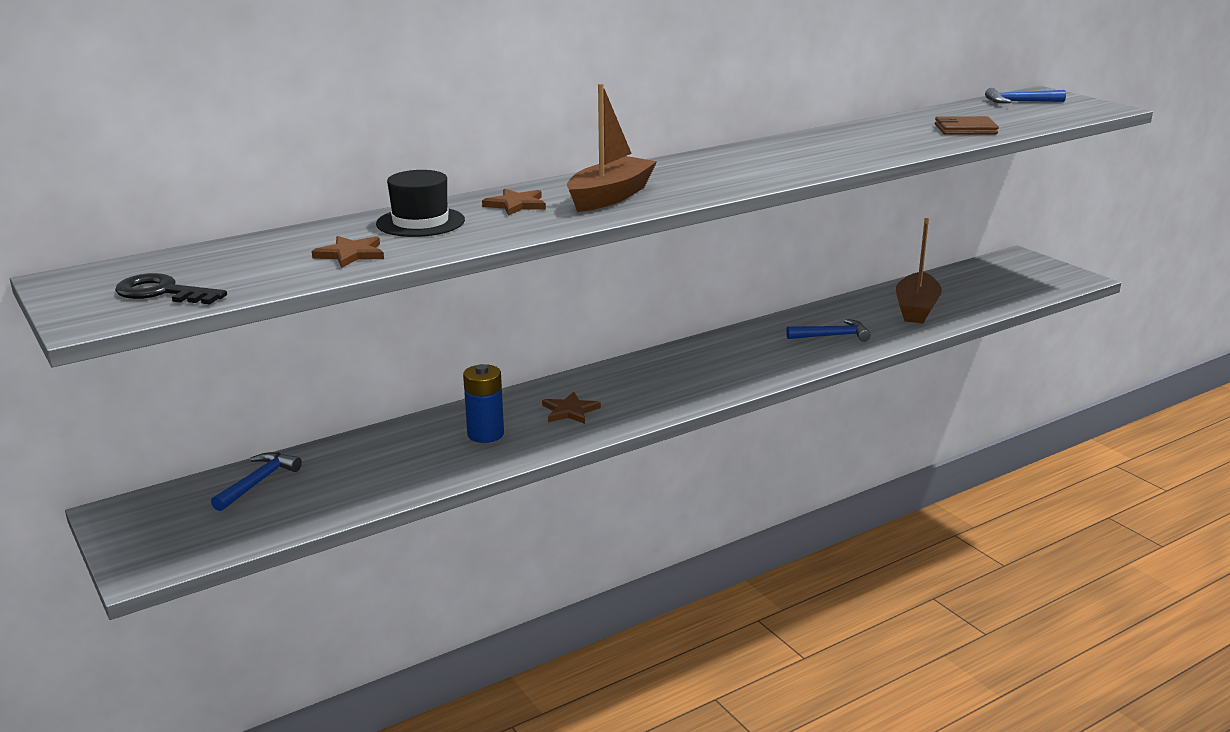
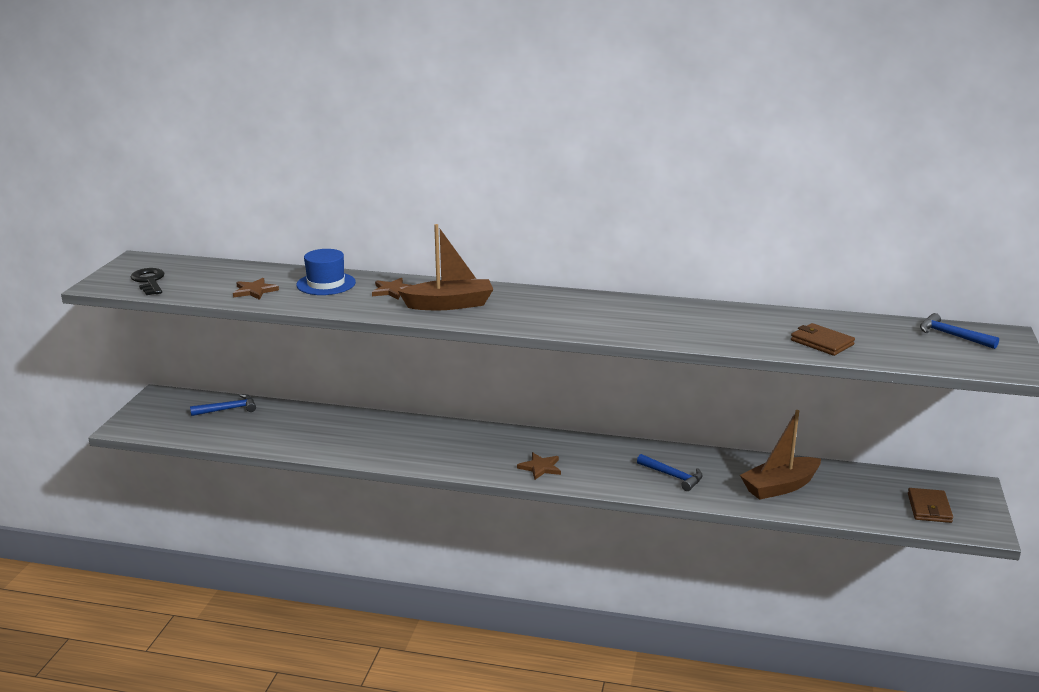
camera: 45 degrees right, 0 degrees up
(420, 222) = (326, 284): black hat -> blue hat
(485, 434) = (359, 436): blue battery -> none
(570, 411) = (423, 445): brown star -> brown star (540, 467)
(1026, 280) = (929, 508): none -> brown wallet

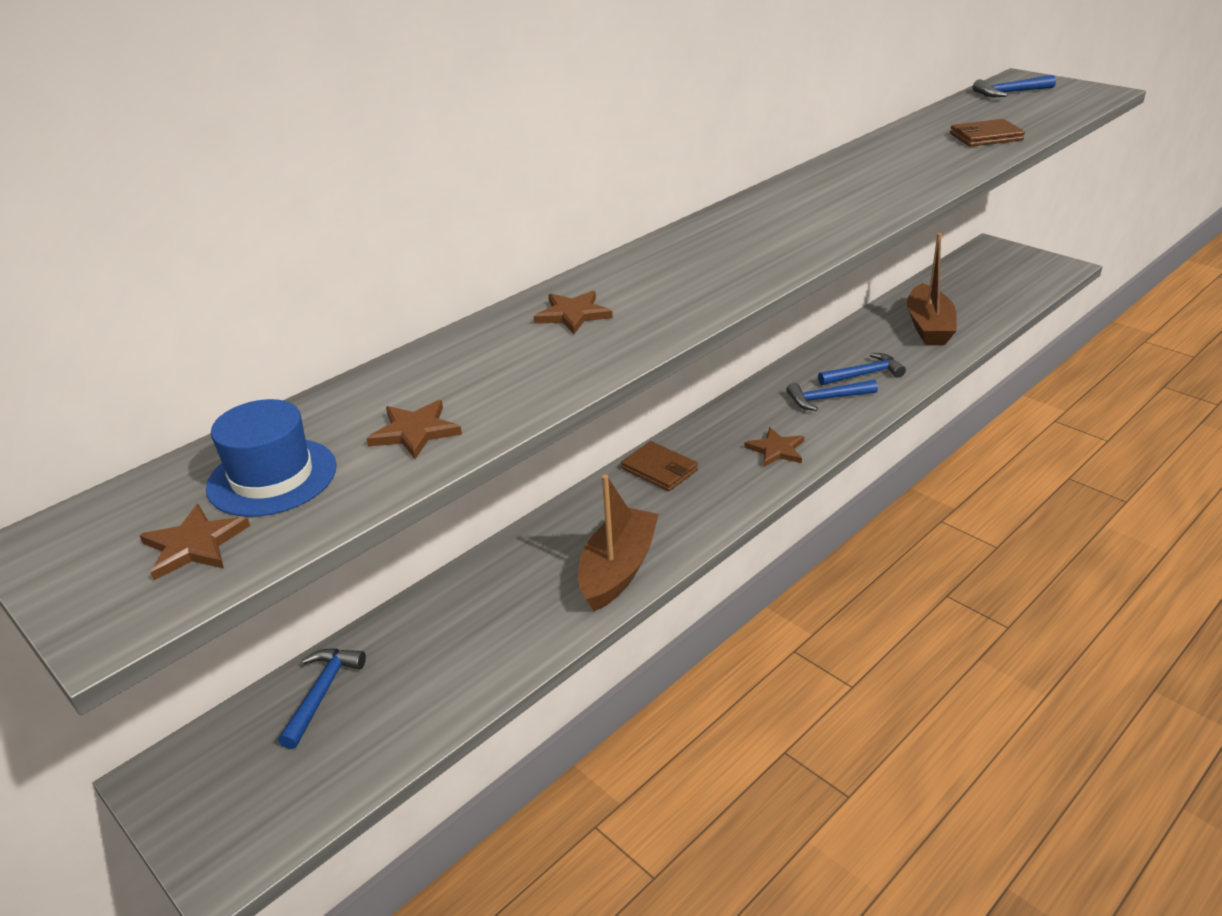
camera: 55 degrees left, 10 degrees up
(149, 281) = (194, 545): black key -> brown star
(326, 284) = (473, 361): blue hat -> blue hat (272, 477)
(449, 304) = (675, 287): brown boat -> brown boat (618, 569)
(622, 470) = (827, 399): none -> blue hammer
(929, 508) = (1014, 275): brown wallet -> brown wallet (660, 469)

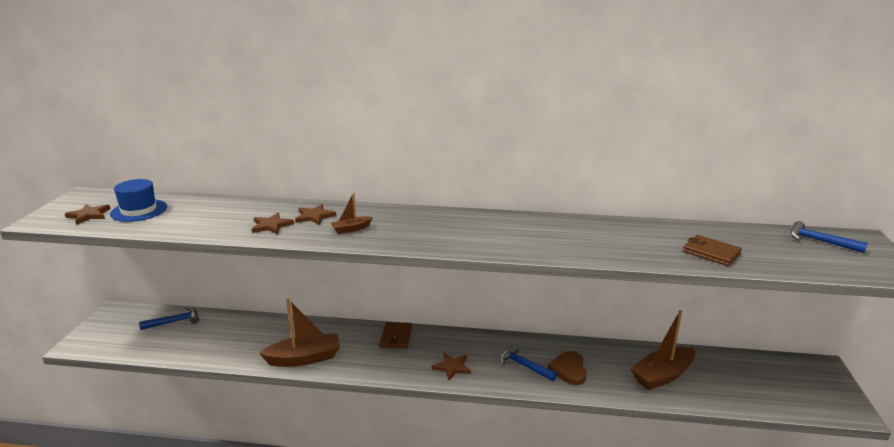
camera: 50 degrees right, 10 degrees down
(415, 432) = (186, 221): brown star -> brown star (271, 225)
(662, 298) = (351, 229): none -> brown boat
(864, 374) = (569, 370): blue hammer -> brown heart

